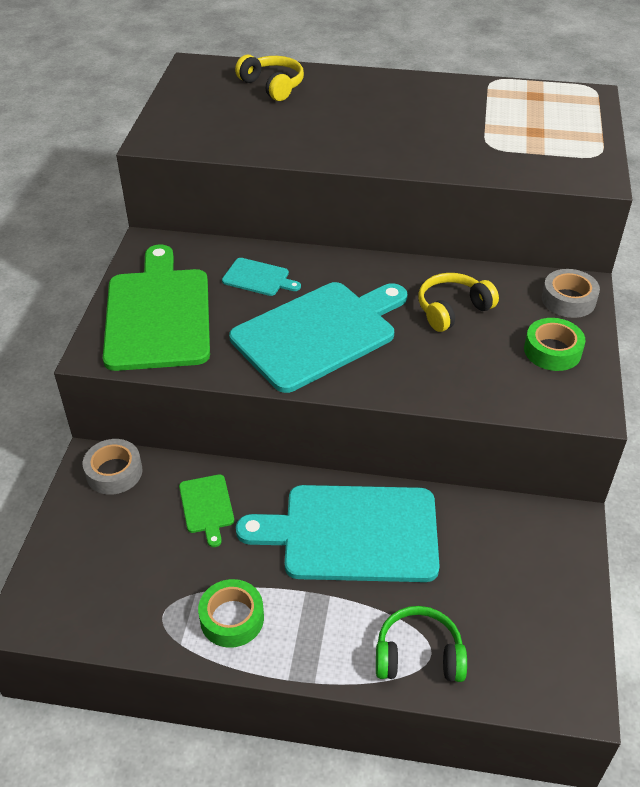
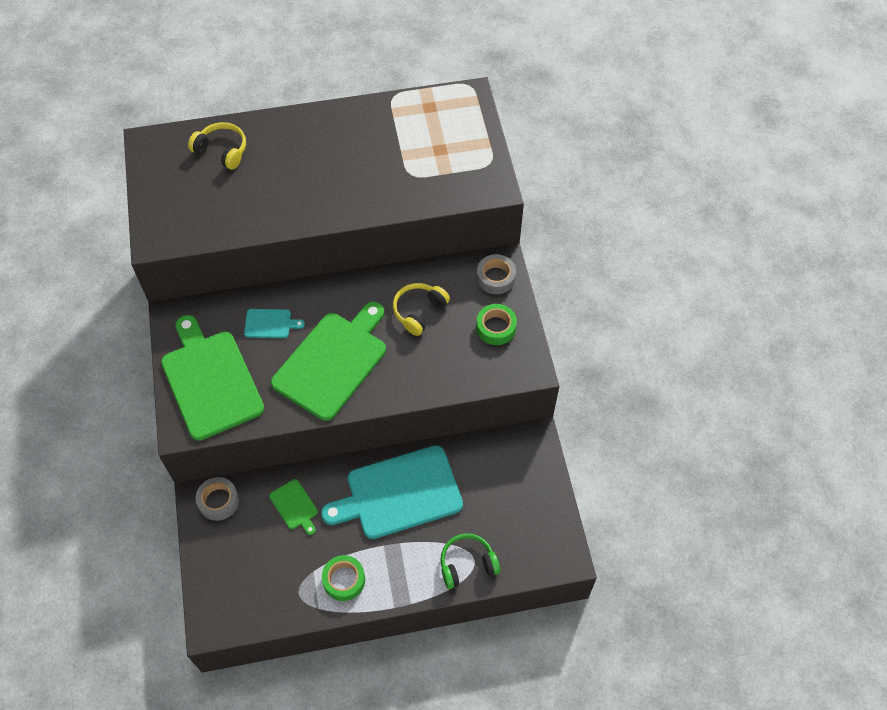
camera: 20 degrees left, 15 degrees up
(318, 333) = (333, 362): turquoise cutting board -> green cutting board

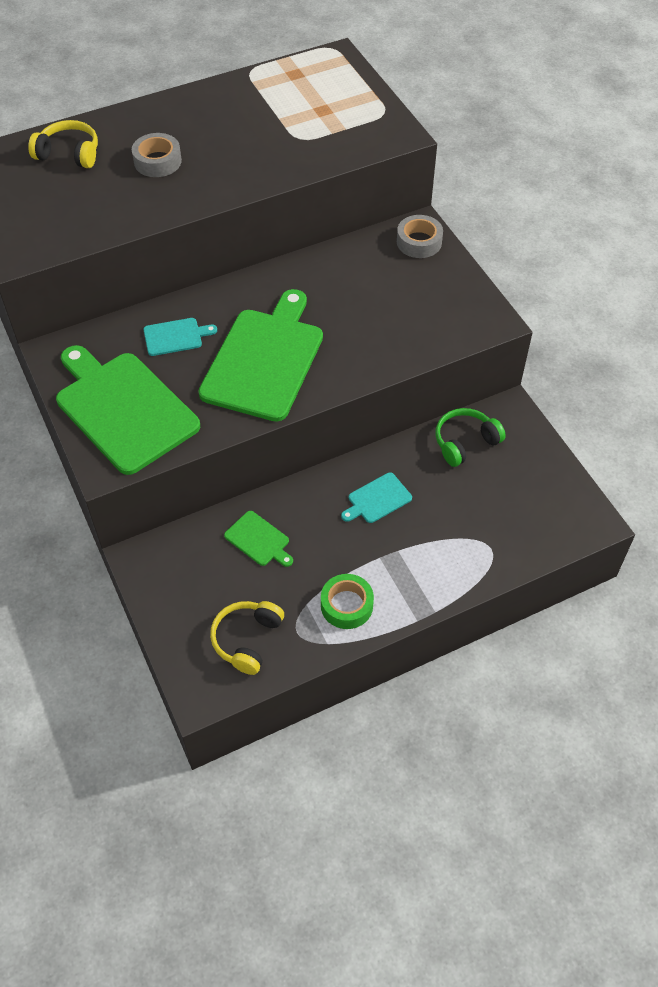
camera: 15 degrees left, 5 degrees down
(218, 501) = (164, 556): grey tape -> grey tape (157, 161)
(399, 494) = (377, 499): turquoise cutting board -> turquoise cutting board, size x0.44
(419, 311) = (345, 290): yellow headphones -> yellow headphones (247, 640)
(467, 564) = (484, 554): green headphones -> green headphones (465, 442)
(496, 327) = (439, 289): green tape -> none

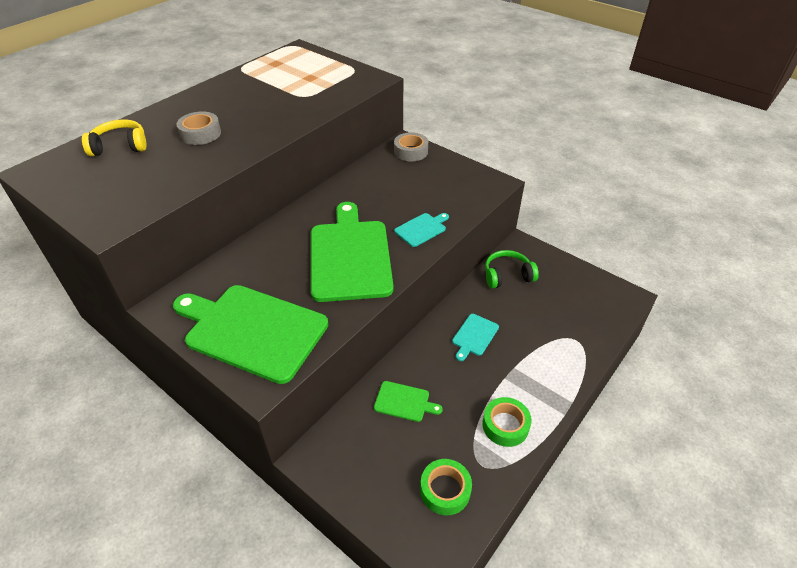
camera: 25 degrees left, 10 degrees down
(175, 336) = (267, 262): turquoise cutting board -> turquoise cutting board (422, 229)
(247, 640) = (445, 490): yellow headphones -> green tape
(465, 442) = (507, 275): green headphones -> green headphones turned 45 degrees clockwise

